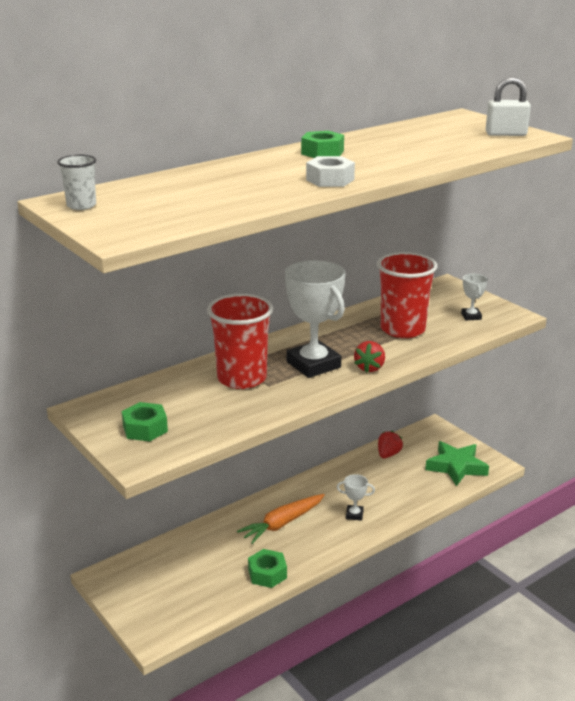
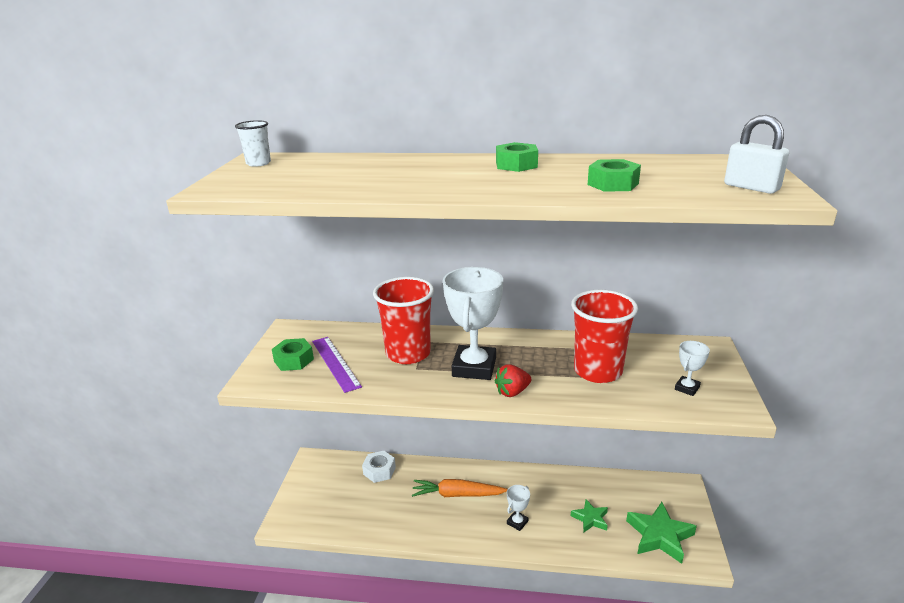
camera: 45 degrees right, 0 degrees up
(190, 413) = (335, 363): none -> purple ruler
(267, 574) = (399, 527): green nut -> green nut (613, 184)
(330, 180) = (457, 187): white nut -> white nut (379, 471)
(354, 515) = (517, 522): white trophy -> white trophy turned 75 degrees clockwise
(388, 454) = (609, 487): red strawberry -> none
(401, 482) = (590, 519): none -> green star

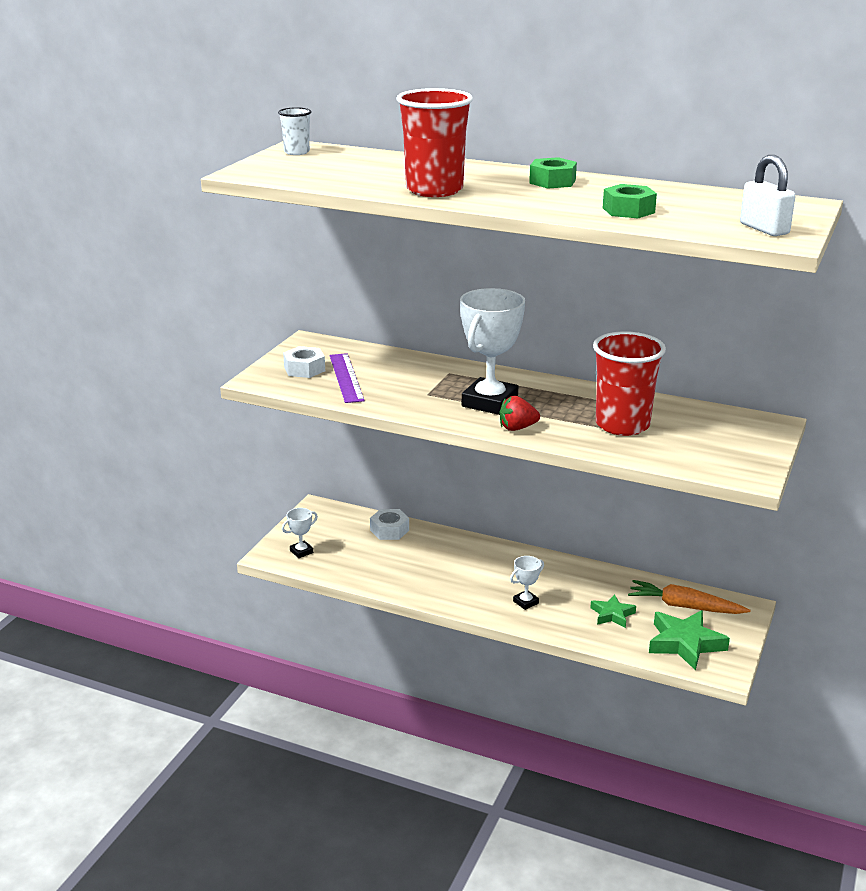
camera: 15 degrees right, 0 degrees up
(294, 360) = (304, 369): green nut -> white nut
(408, 353) = (426, 380): red cup -> red cup (434, 190)
(457, 494) = (469, 567): orange carrot -> orange carrot (685, 606)
(687, 388) = (710, 453): white trophy -> white trophy (301, 551)

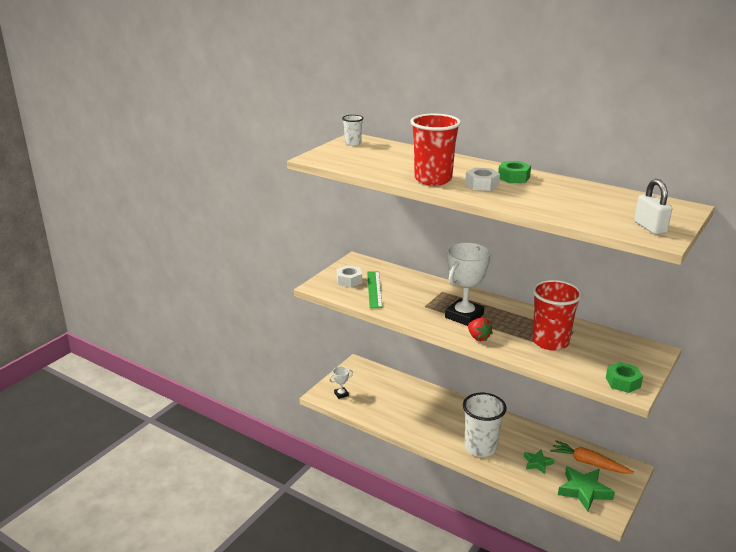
camera: 10 degrees right, 0 degrees up
(346, 377) = (374, 289): purple ruler -> green ruler
(389, 530) = (400, 385): white nut -> white nut (481, 185)
(517, 428) = (478, 337): red strawberry -> red strawberry turned 120 degrees counterclockwise
(525, 602) = (480, 447): white trophy -> white cup
(628, 210) = (559, 205): green nut -> green nut (623, 382)

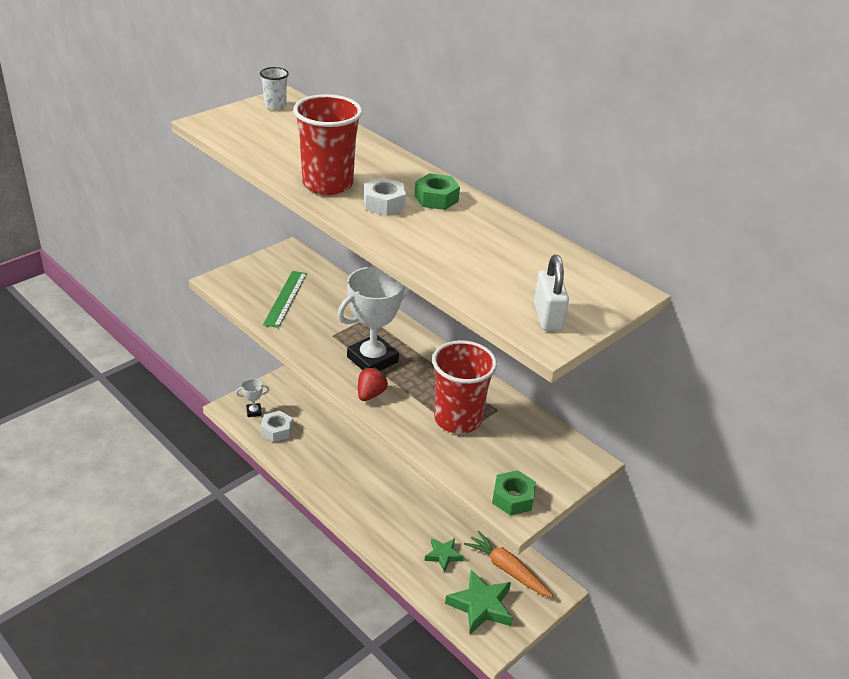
camera: 10 degrees right, 10 degrees up
(349, 280) = (262, 280): white nut -> white nut (276, 430)
(478, 337) = (370, 394): red strawberry -> red strawberry turned 135 degrees counterclockwise
(480, 447) = (384, 518): white cup -> none

